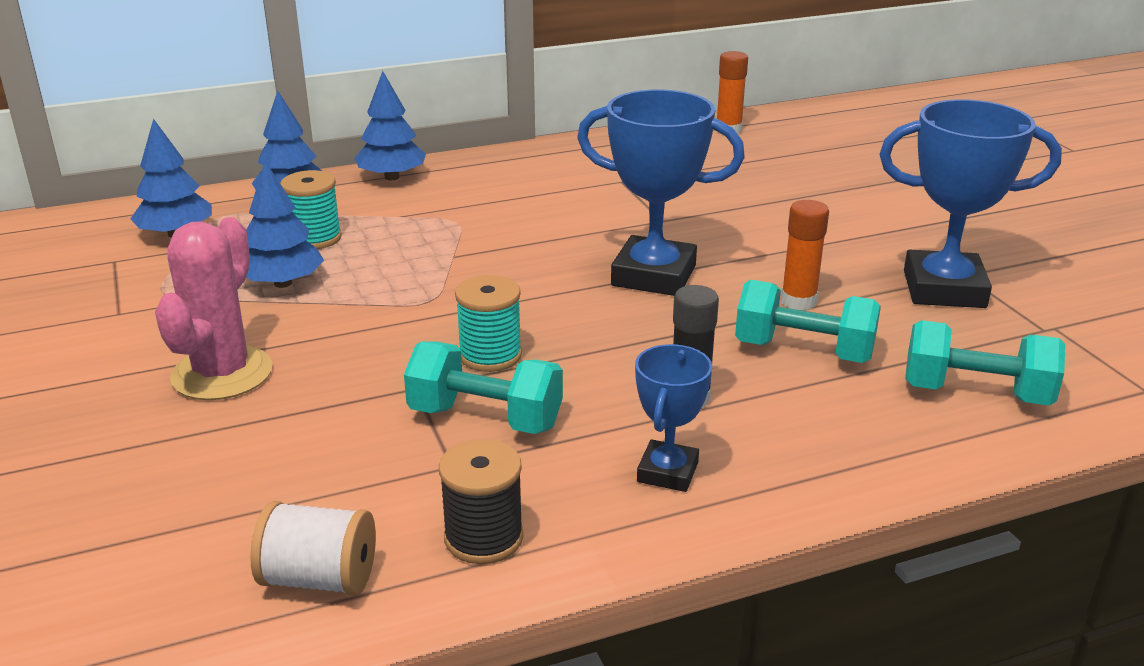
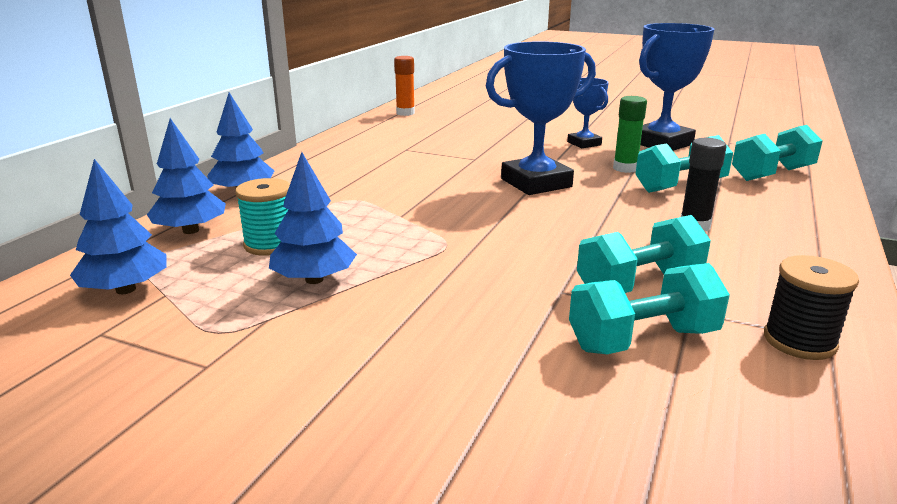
camera: 45 degrees left, 5 degrees down
(222, 373) = (414, 355): pink cactus -> none
(319, 579) = (803, 427): white spool -> none
(375, 457) = (643, 340): none -> turquoise dumbbell
(490, 355) = (557, 254): turquoise spool -> none
(667, 472) = (773, 260): blue trophy -> blue trophy (584, 143)
(798, 301) = (625, 168): orange glue stick -> green glue stick

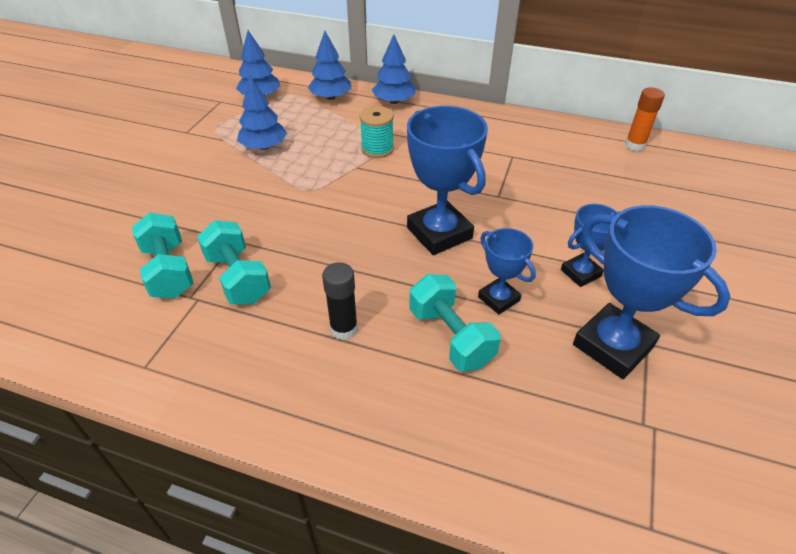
camera: 85 degrees right, 20 degrees up
(270, 244) = (310, 125): turquoise spool -> turquoise spool (377, 149)
(625, 168) = (498, 299): green glue stick -> blue trophy
(772, 174) = (515, 440): turquoise dumbbell -> none
(799, 341) = (146, 348): black spool -> none

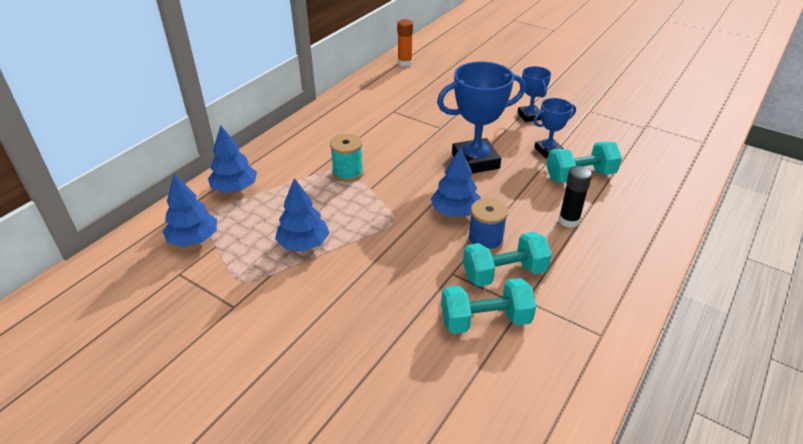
camera: 75 degrees left, 5 degrees down
(289, 258) = (485, 241): none -> blue spool
(394, 101) = (272, 151): blue tree -> blue tree (455, 211)
(613, 345) = (591, 121): blue trophy -> none

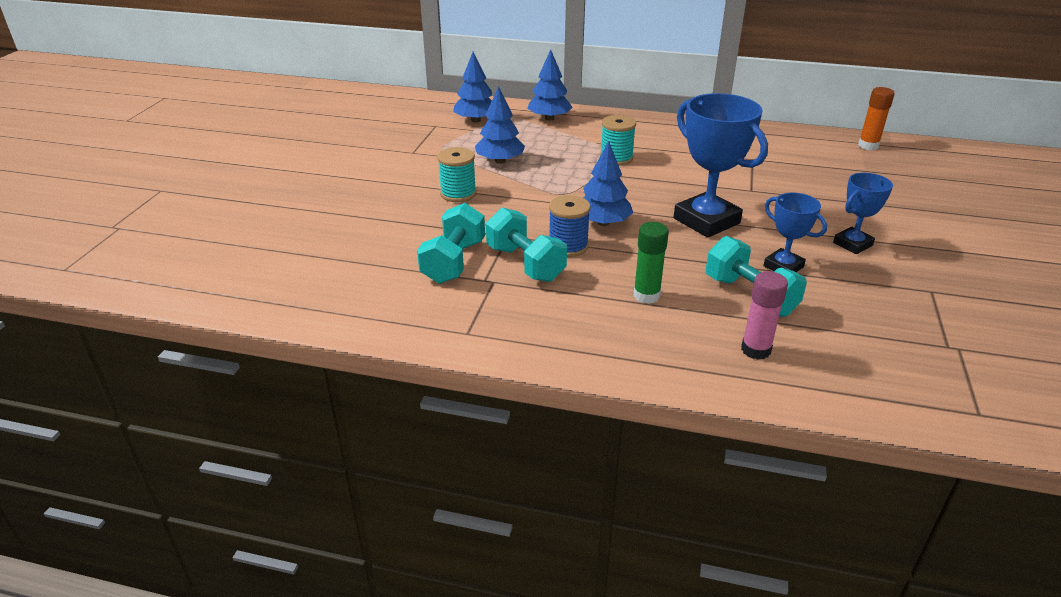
camera: 70 degrees right, 5 degrees down
(355, 289) = (458, 194): none -> turquoise spool
(485, 320) = (453, 262): turquoise dumbbell -> turquoise dumbbell turned 45 degrees clockwise
(568, 221) = (646, 295): black glue stick -> green glue stick
(641, 194) = (755, 350): none -> pink glue stick

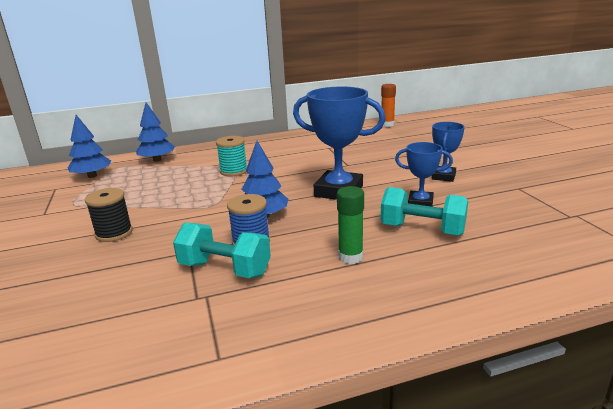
camera: 30 degrees left, 10 degrees down
(453, 262) = (151, 293): turquoise dumbbell -> none
(458, 194) = (114, 233): turquoise spool -> black spool
(500, 161) = (136, 198): blue tree -> none
(755, 350) = (470, 266): pink glue stick -> none

